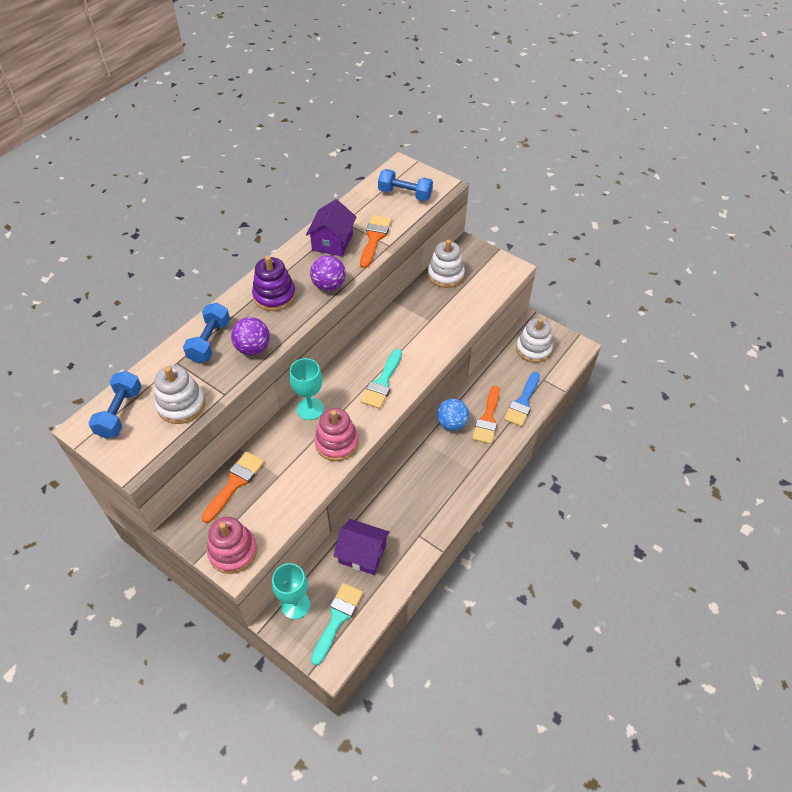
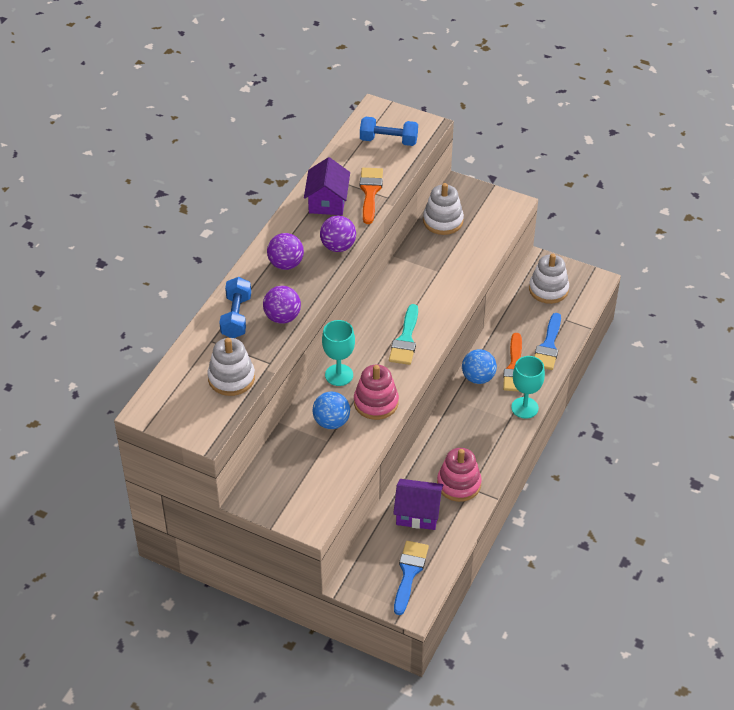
camera: 10 degrees left, 5 degrees down
(120, 413) = (174, 394): blue dumbbell -> none
(233, 551) = (305, 512): pink stacking toy -> pink stacking toy (459, 484)
(235, 483) = (286, 453): orange brush -> none
(274, 296) = (286, 264): purple stacking toy -> purple ball
(288, 456) = (331, 422): none -> blue ball
(295, 605) = (364, 568): turquoise goblet -> turquoise goblet (524, 408)
(337, 618) = (409, 573): turquoise brush -> blue brush

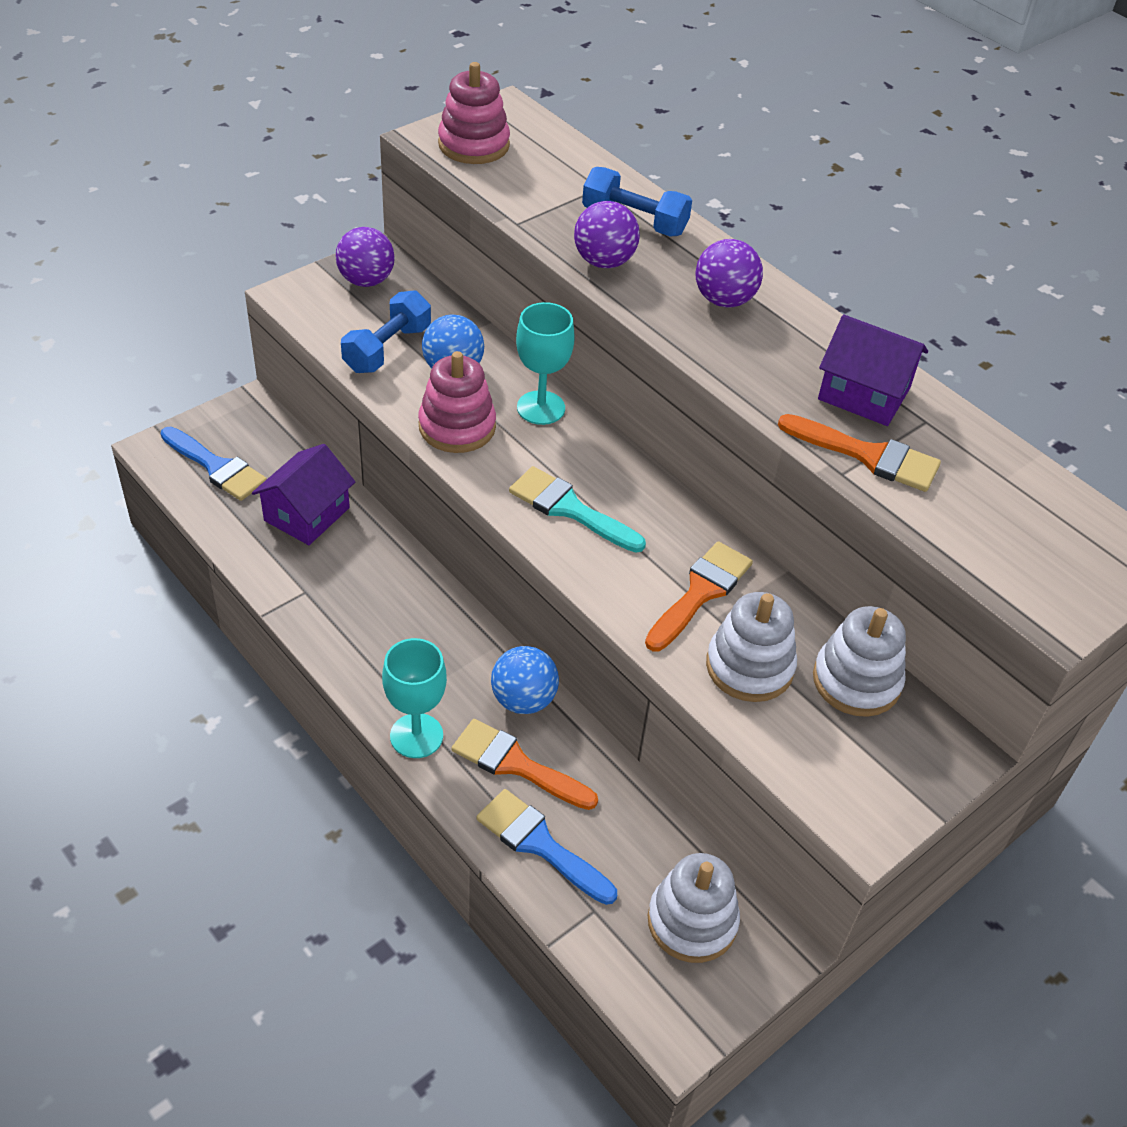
camera: 110 degrees right, 0 degrees up
(231, 378) = (513, 184): white stacking toy -> white stacking toy (749, 667)
(338, 246) = (736, 368): purple ball -> purple ball (366, 280)
(388, 140) = (1022, 536): blue dumbbell -> blue dumbbell (387, 349)
(427, 280) = (701, 592): none -> orange brush
(459, 484) = (323, 581): pink stacking toy -> pink stacking toy (473, 145)

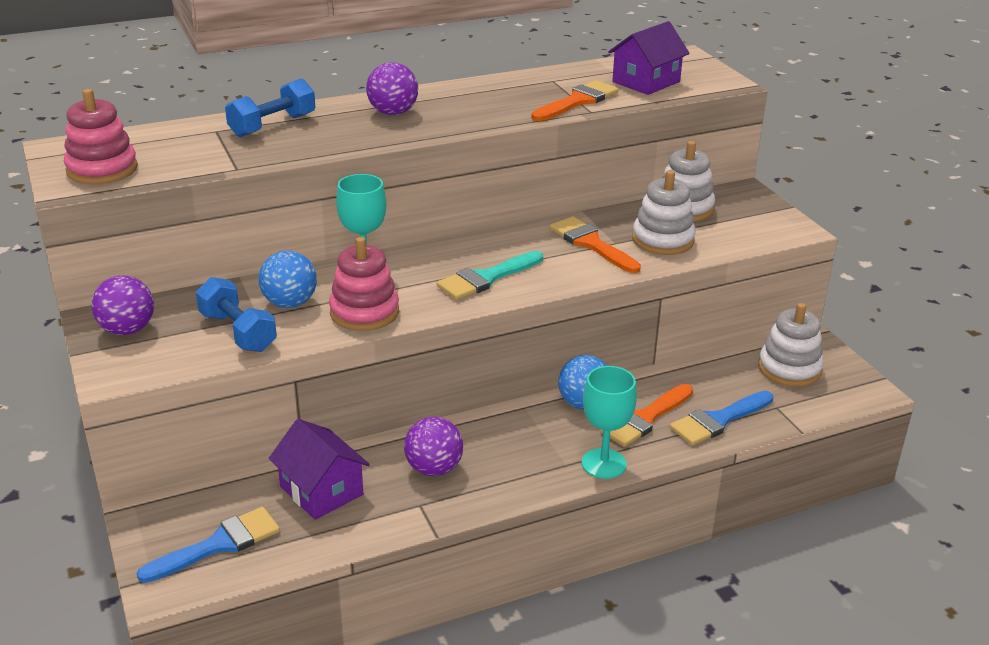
camera: 70 degrees left, 15 degrees down
(604, 261) = (315, 144): purple ball -> purple ball (434, 469)
(864, 393) = (518, 91): purple house -> purple house (646, 82)

